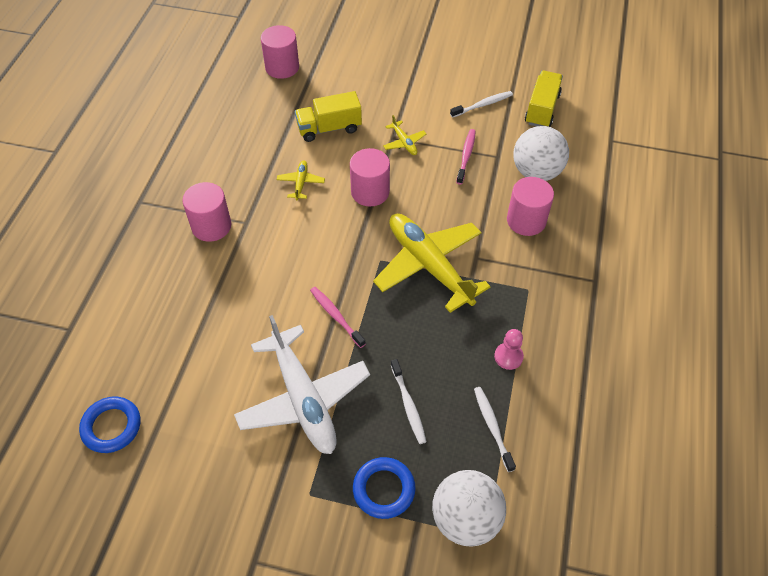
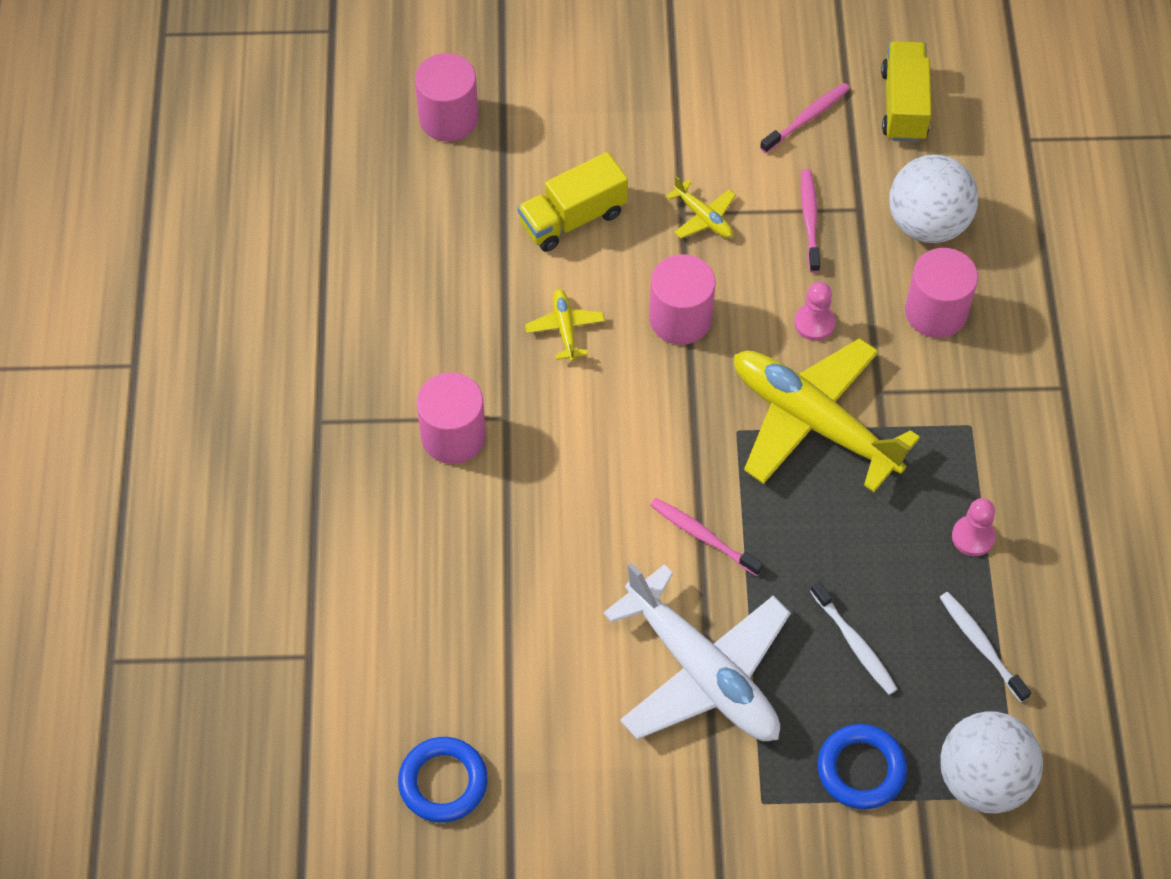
camera: 15 degrees left, 5 degrees up
(449, 211) = (814, 323): none -> pink pawn
(483, 105) = (807, 118): white toothbrush -> pink toothbrush

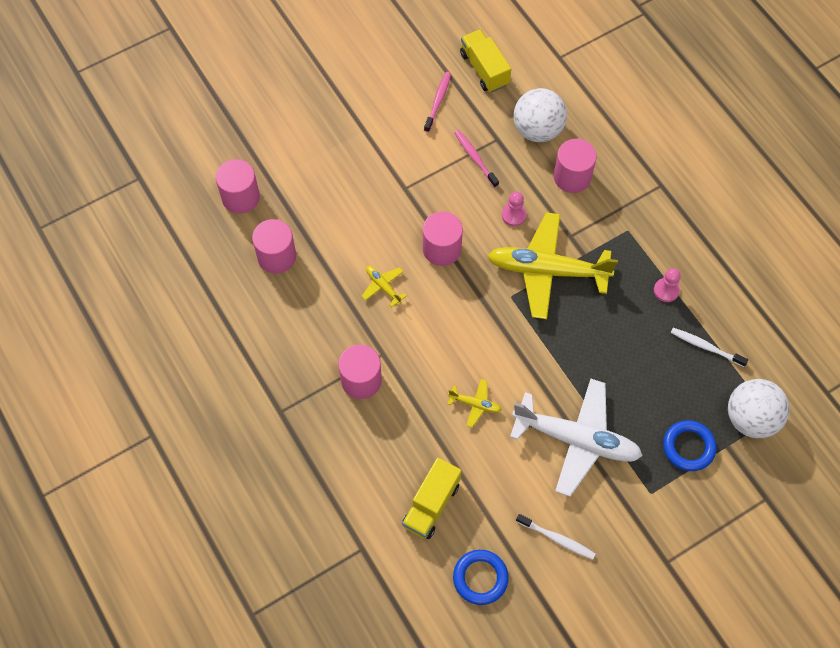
camera: 30 degrees left, 5 degrees up
(446, 218) = (277, 256): none -> pink cylinder
(572, 218) = (347, 221): yellow truck -> yellow truck (431, 504)
(703, 217) = (418, 185): yellow plane -> yellow plane (475, 404)
(703, 536) = (530, 364): pink toothbrush -> none
(854, 643) = (643, 381): white toothbrush -> white toothbrush (557, 539)

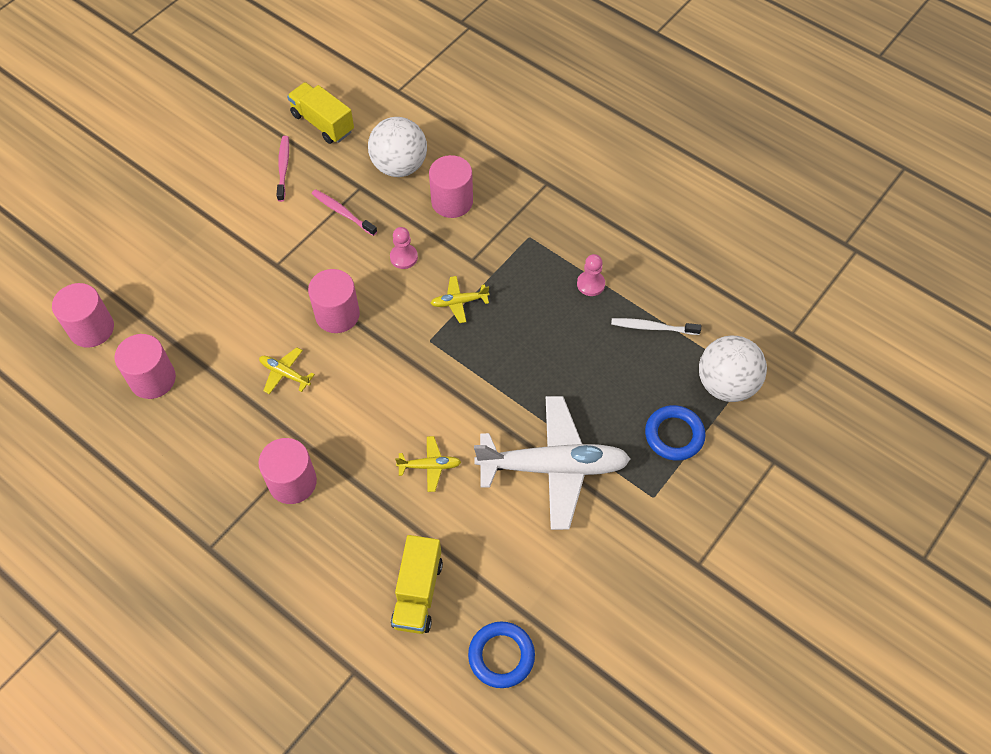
camera: 20 degrees left, 5 degrees down
(547, 270) = (459, 302): yellow plane -> yellow plane, size x0.42
(557, 539) = (571, 581): white toothbrush -> none

